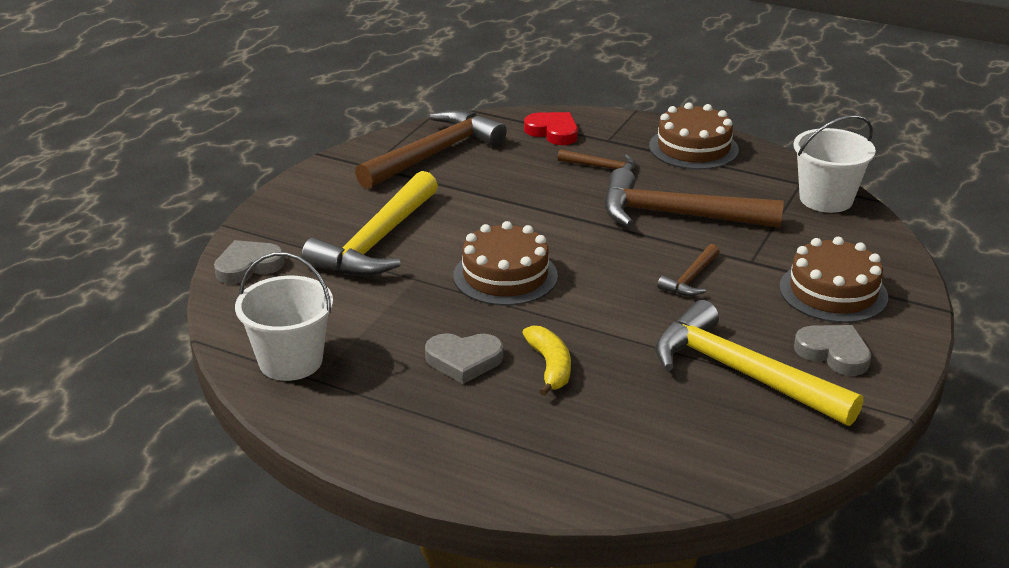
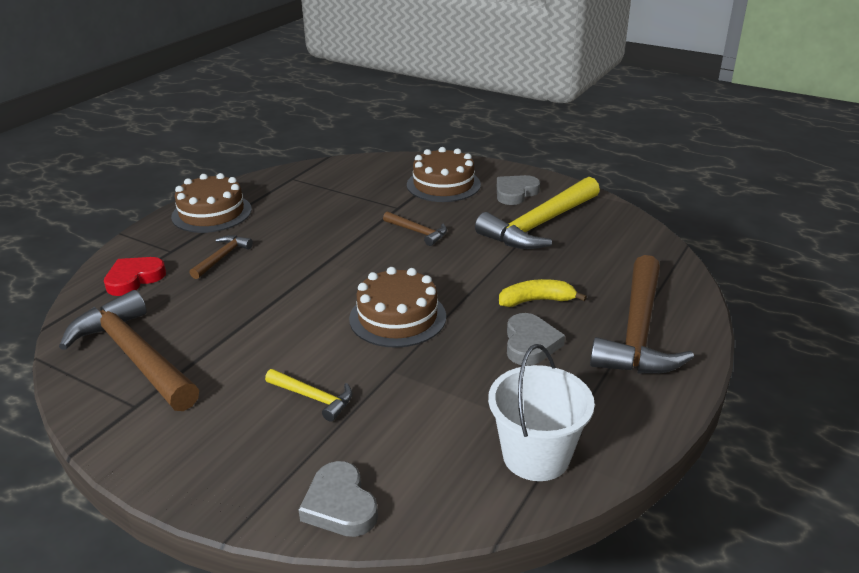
camera: 85 degrees left, 0 degrees up
(376, 242) = (314, 398): yellow hammer -> yellow hammer, size x0.47
(676, 215) = (320, 230): brown hammer -> brown hammer (638, 332)
(826, 199) = (319, 172): white bucket -> none

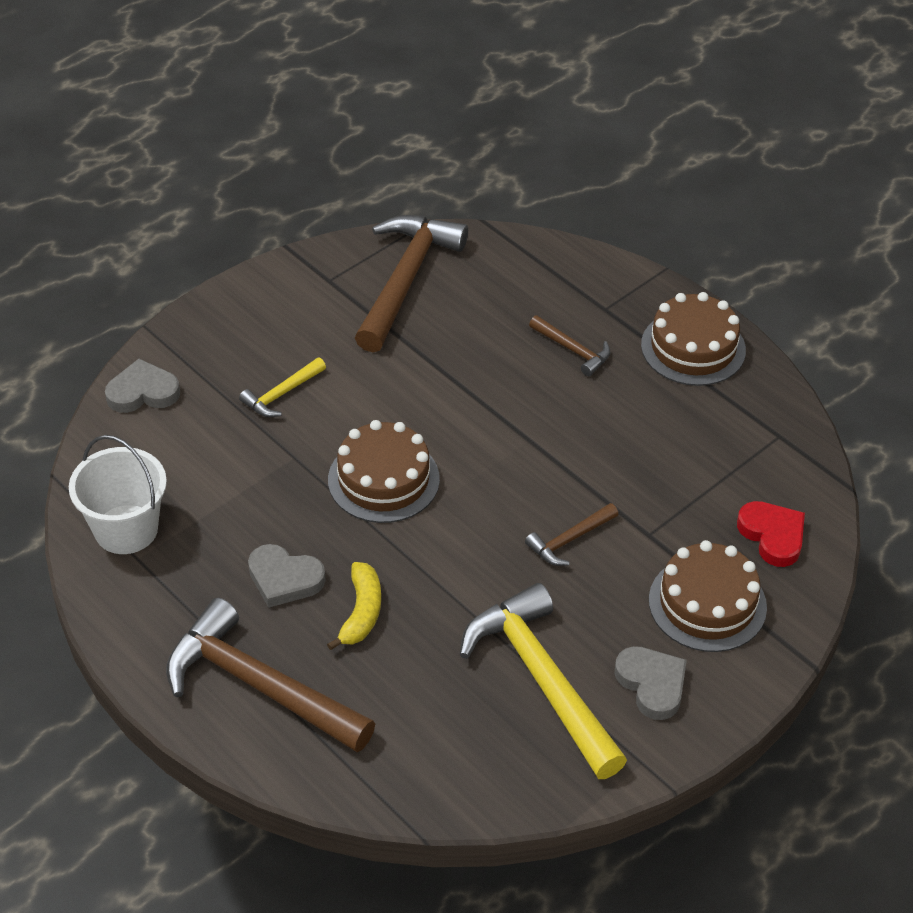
camera: 105 degrees right, 15 degrees up
(134, 279) = (551, 279): red heart -> red heart (772, 536)
(134, 355) = (406, 279): brown hammer -> brown hammer turned 45 degrees counterclockwise

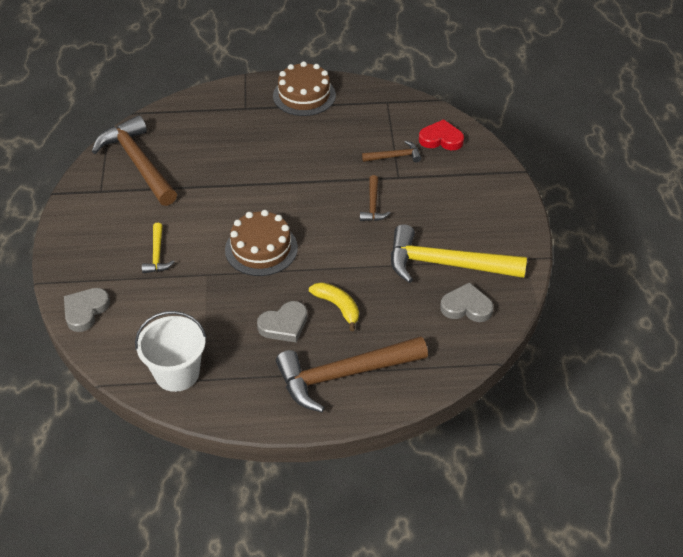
camera: 50 degrees left, 0 degrees up
(573, 350) = (258, 134): brown hammer -> brown hammer (395, 156)
(652, 684) = (485, 228): grey heart -> grey heart (466, 307)
(707, 603) = (457, 182): brown cake -> none

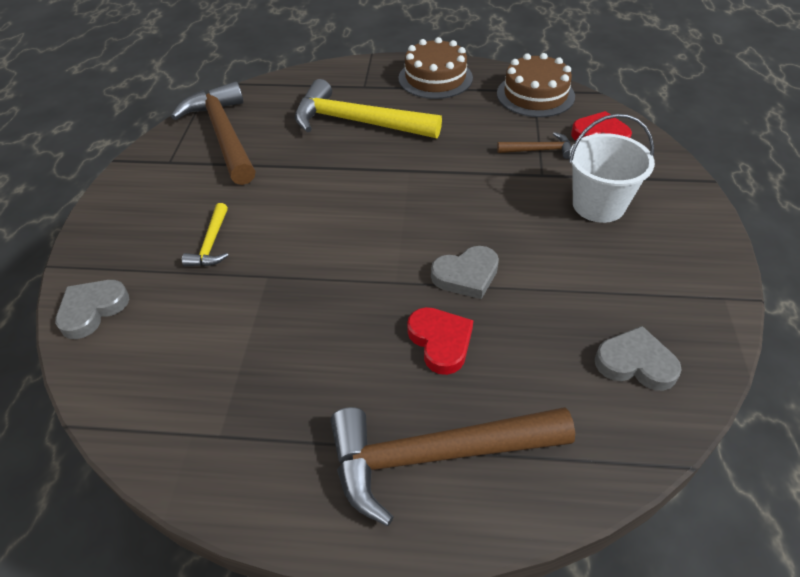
camera: 10 degrees right, 0 degrees up
(177, 373) = (184, 420): white bucket -> white bucket (598, 205)
(261, 249) = (348, 249): brown cake -> brown cake (535, 95)
(284, 325) = (358, 361): grey heart -> grey heart (466, 275)
(338, 307) = (440, 342): yellow banana -> red heart
(373, 205) = (506, 206): brown hammer -> none
(445, 264) = (603, 295): yellow hammer -> yellow hammer (357, 122)

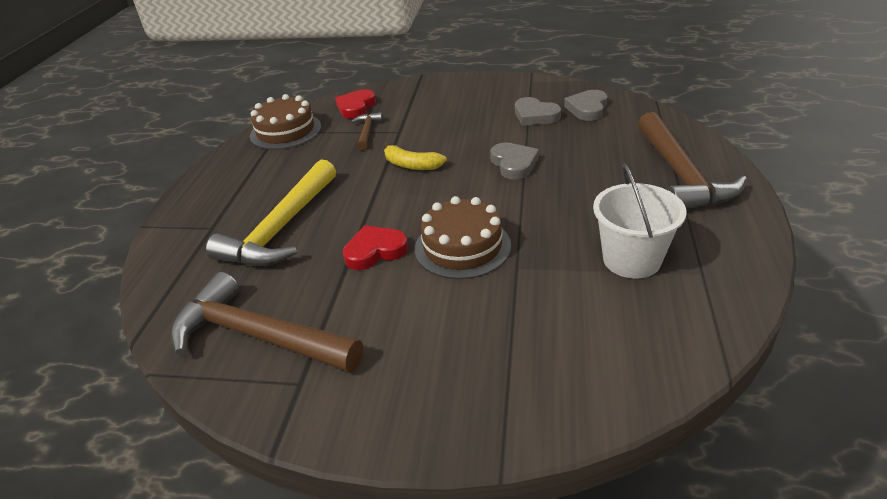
camera: 85 degrees left, 10 degrees down
(92, 310) = (575, 399): grey heart -> grey heart (535, 115)
(211, 244) = (468, 314): yellow hammer -> none
(223, 134) = (257, 336): brown hammer -> brown hammer turned 45 degrees clockwise
(435, 78) = (224, 182): brown cake -> brown cake (462, 247)
(440, 342) = (582, 174): red heart -> red heart (375, 251)
(464, 190) = (411, 165): none -> yellow banana
(598, 205) = (440, 112): white bucket -> white bucket (631, 259)

